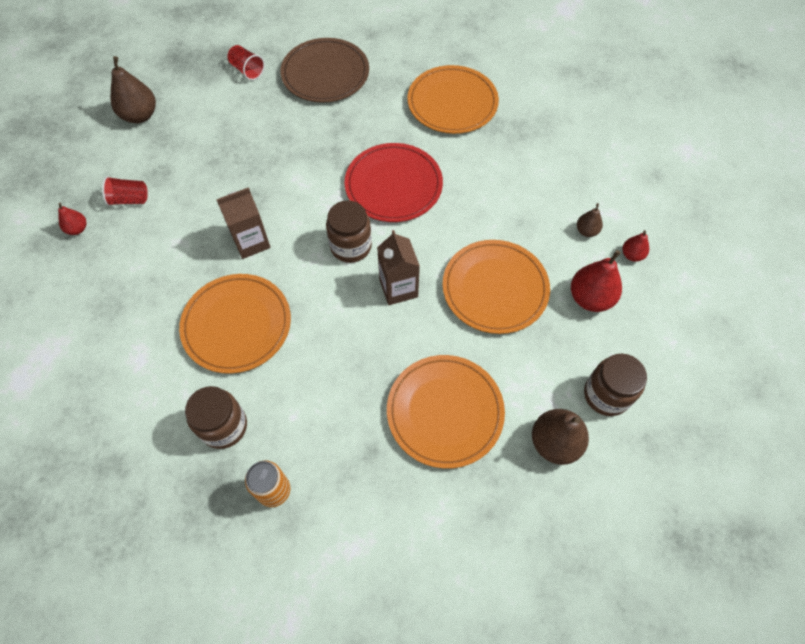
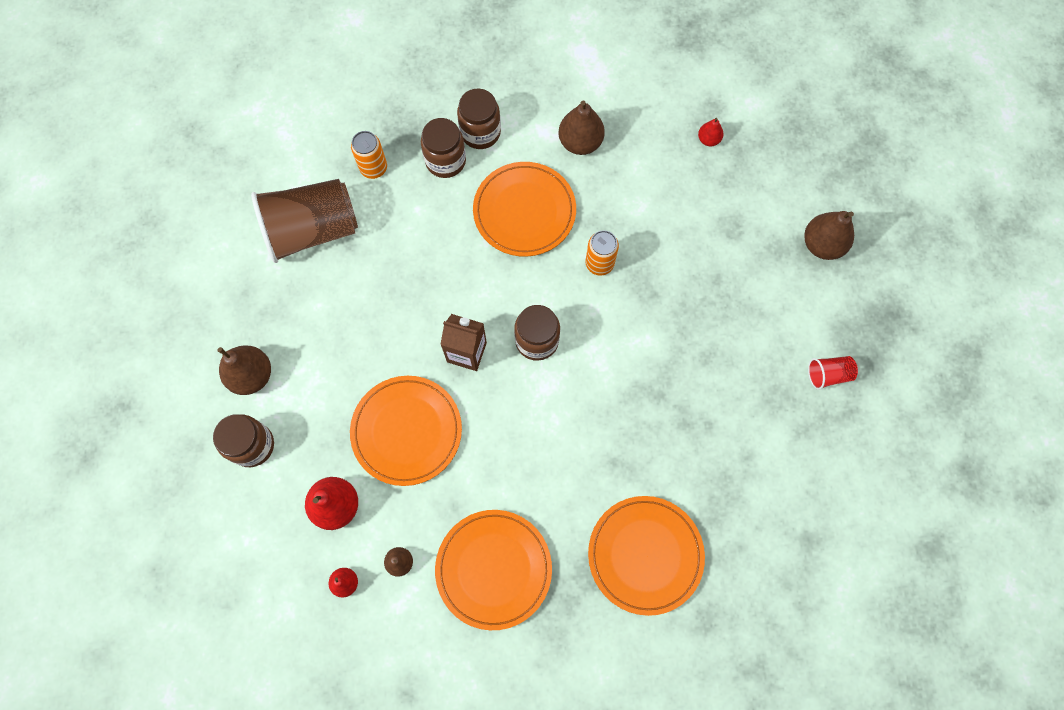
camera: 125 degrees right, 10 degrees up
(129, 199) = (716, 191): red cup -> none
(135, 323) = (580, 142): none -> brown pear
(172, 415) = (480, 132): none -> brown jar
(251, 242) = (599, 263): brown carton -> orange can
(325, 74) = (773, 450): brown plate -> none
(381, 499) = (312, 230): none -> brown cup
(393, 185) = (578, 421): red plate -> none
(445, 412) = (337, 314): orange plate -> orange plate (493, 569)

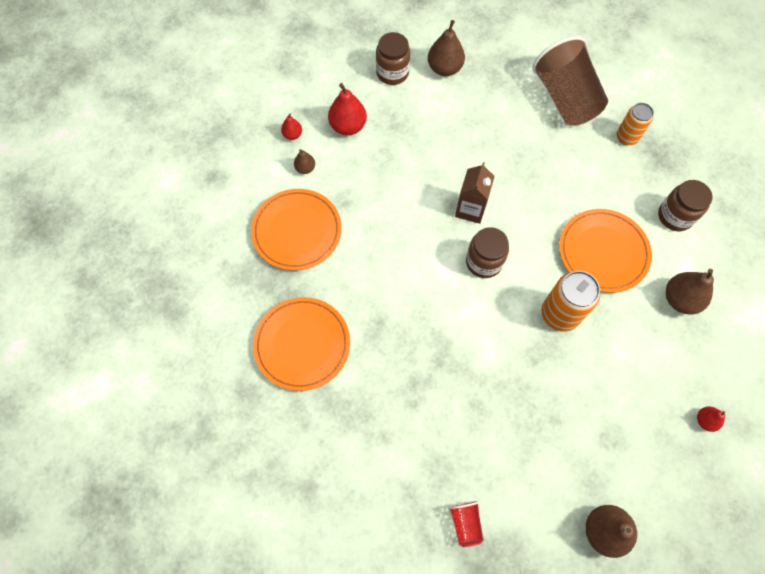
camera: 90 degrees right, 5 degrees down
(407, 431) = (404, 169): orange plate -> none
(445, 161) = (642, 190): brown jar -> none
(599, 263) = (560, 314): orange can -> orange can, size x1.53

